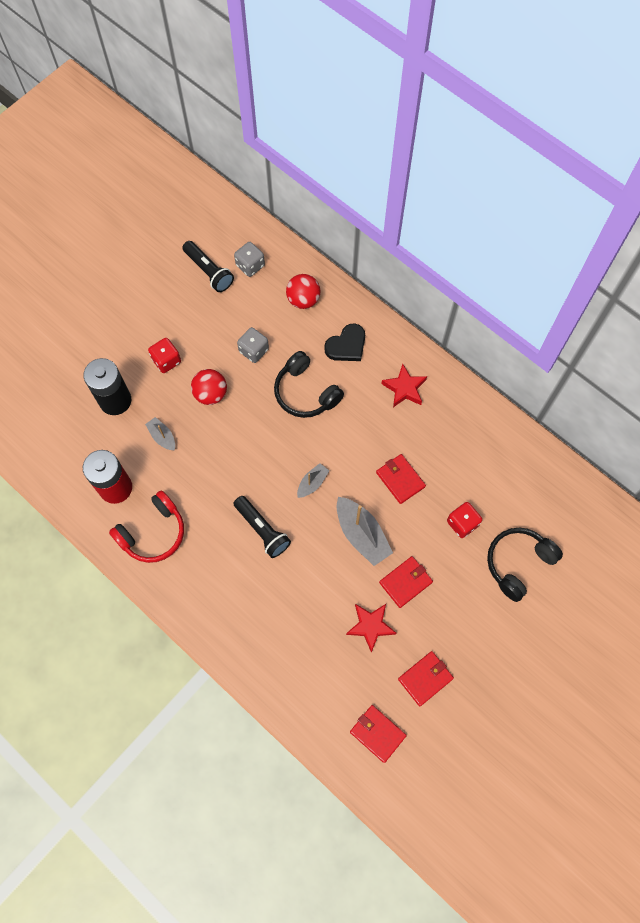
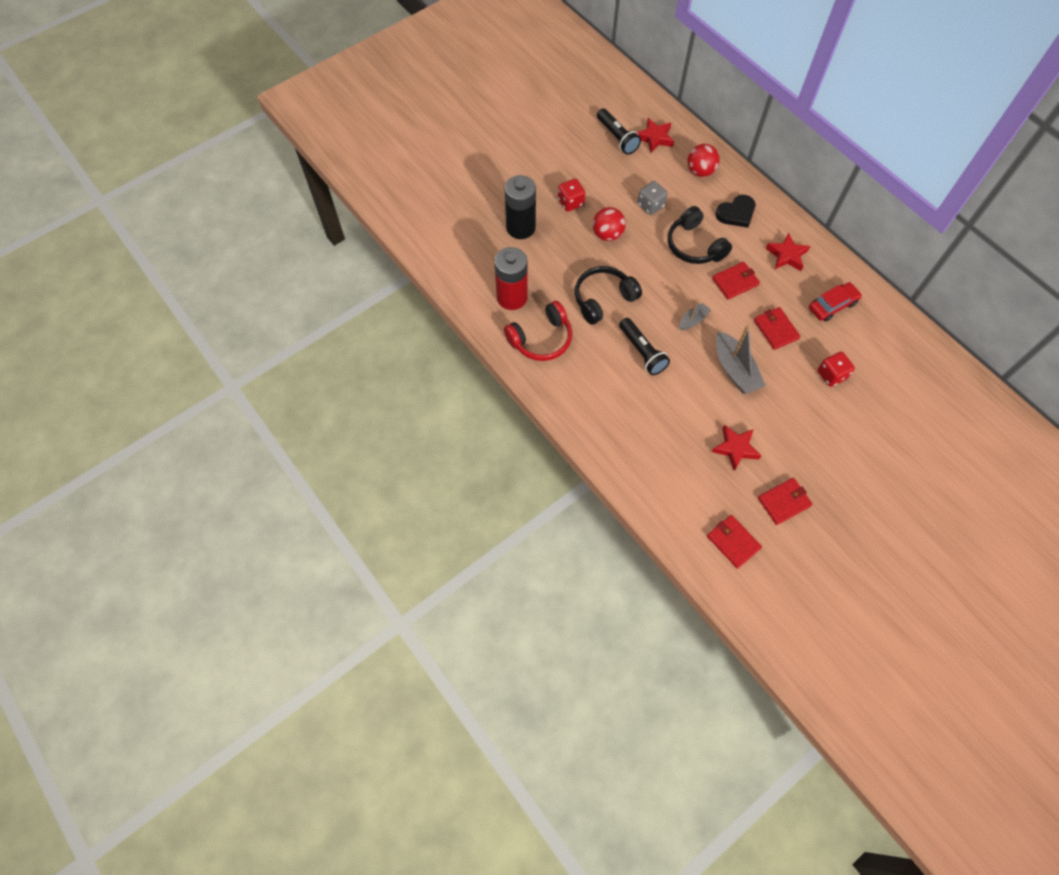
camera: 10 degrees right, 5 degrees down
(162, 437) = (559, 262): grey boat -> none
(250, 265) = (655, 138): grey dice -> red star
(405, 582) = (772, 416): red wallet -> red wallet (735, 282)
(457, 441) = (832, 305): none -> red car
(518, 563) = (882, 417): black headphones -> black headphones (603, 299)

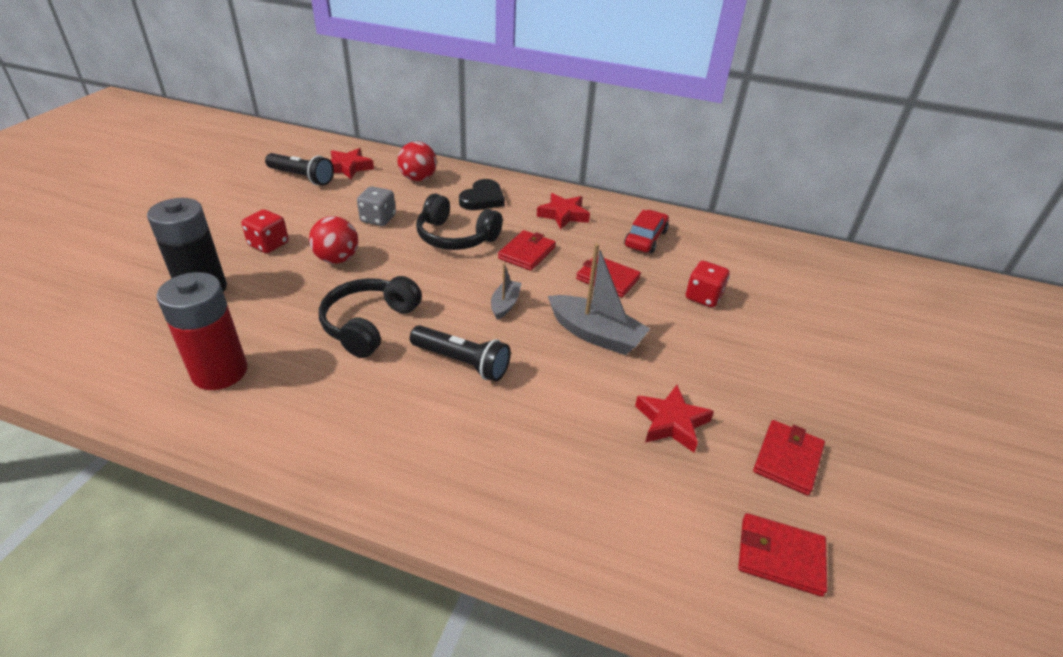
camera: 35 degrees left, 25 degrees down
(541, 339) = (295, 407): red headphones -> none

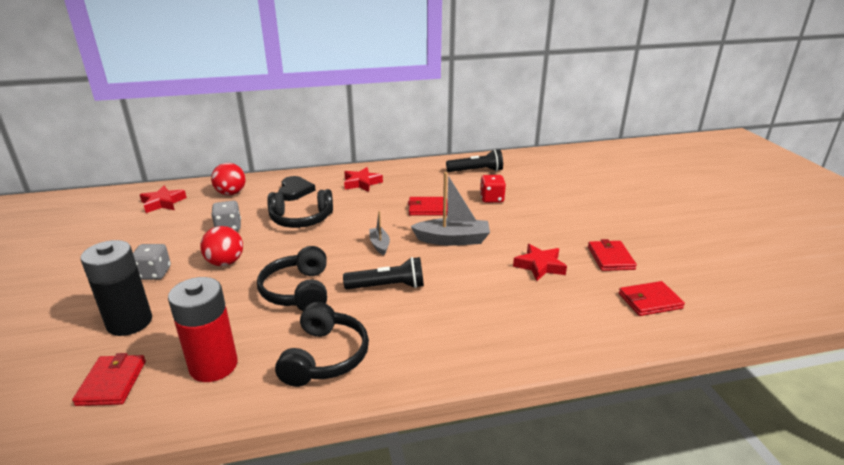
camera: 30 degrees left, 10 degrees down
(269, 244) = (154, 273): red dice -> grey dice
(302, 177) = (128, 221): black flashlight -> black flashlight (476, 171)
(319, 416) = (325, 357): none -> black headphones
(527, 253) = (361, 212): red wallet -> red wallet (112, 382)
(645, 239) = (427, 180): red car -> none

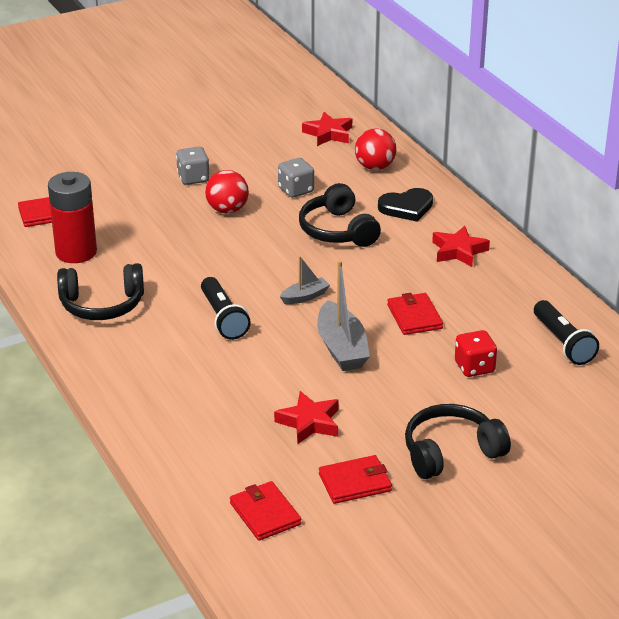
camera: 75 degrees right, 5 degrees up
(129, 322) = (118, 193): black battery -> none
(298, 291) = (194, 266): black headphones -> black headphones (451, 452)

